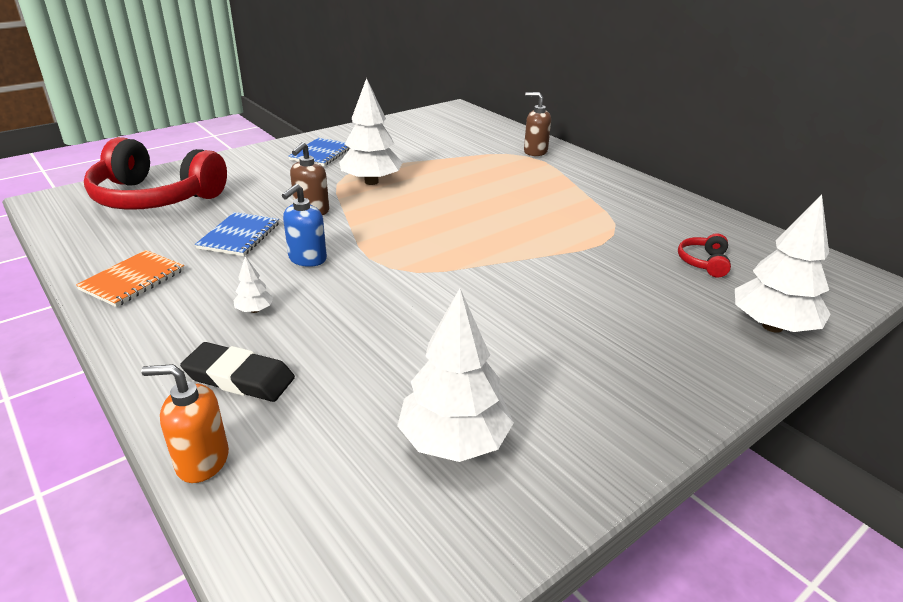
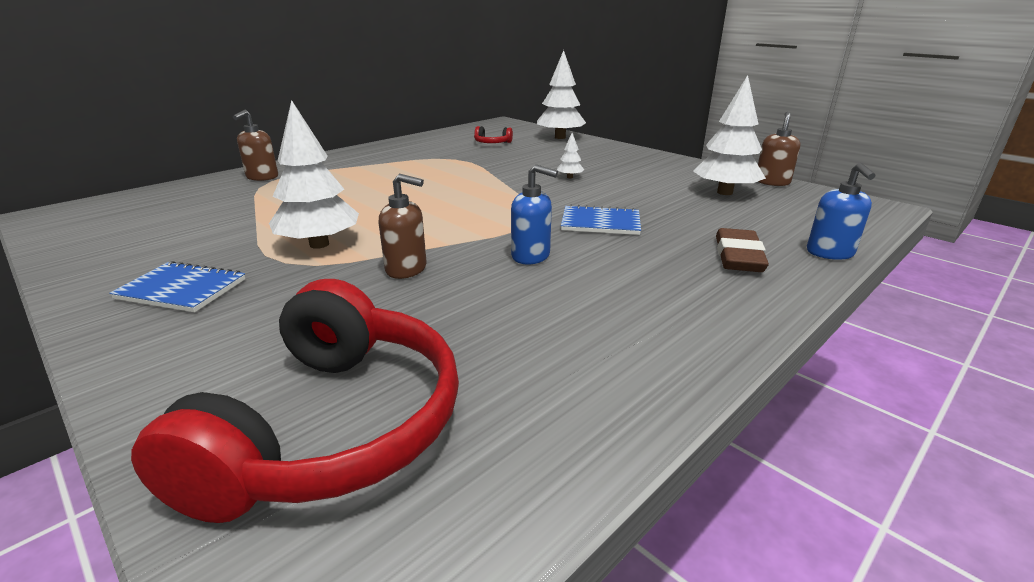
camera: 95 degrees left, 5 degrees down
(133, 280) = (632, 357): orange notebook -> none
(202, 461) = (830, 253): orange soap dispenser -> blue soap dispenser
(239, 236) = (485, 305): blue notebook -> blue notebook (600, 223)
(239, 378) = (738, 256): black eraser -> brown eraser
(255, 310) = (641, 266): white tree -> white tree (569, 177)
(506, 533) = (772, 182): none -> brown soap dispenser

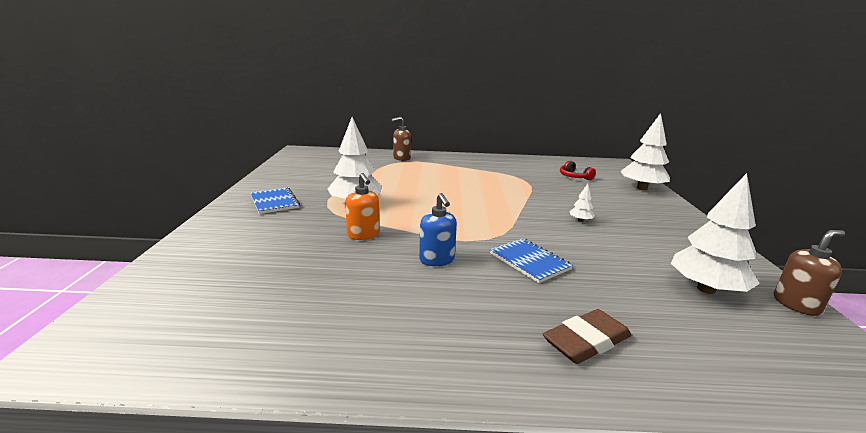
camera: 45 degrees right, 5 degrees down
(333, 427) = (202, 288): red headphones -> none
(407, 269) = (363, 235): brown soap dispenser -> orange soap dispenser
(830, 253) = (696, 394): blue soap dispenser -> none

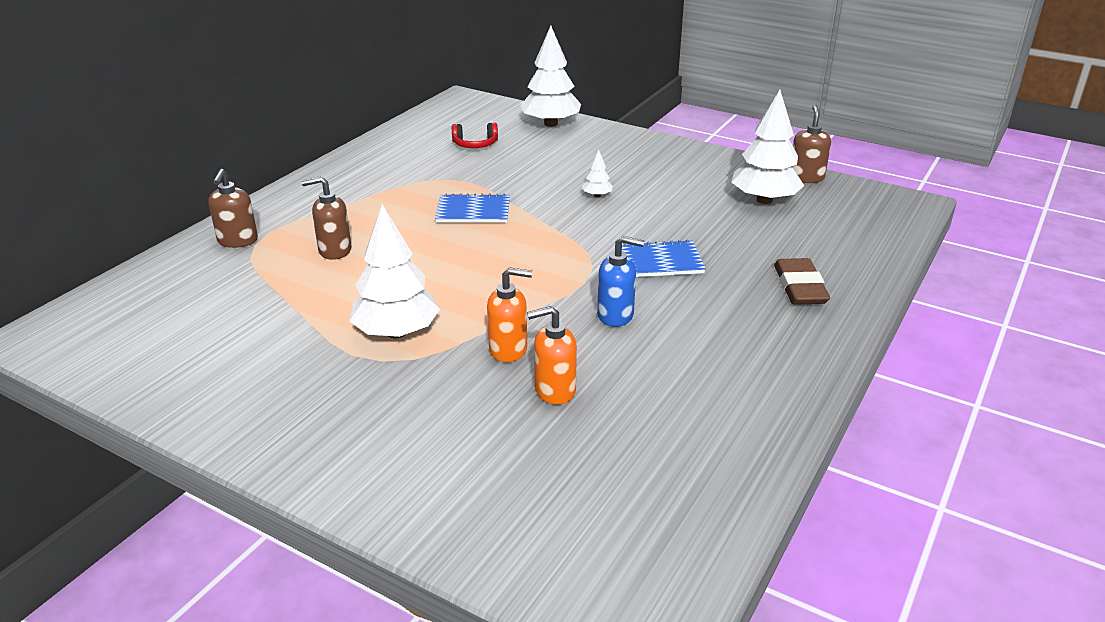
camera: 60 degrees left, 10 degrees up
(274, 202) = (308, 408): blue notebook -> blue notebook (473, 211)
(329, 258) = (554, 390): none -> orange soap dispenser
(416, 175) = (334, 250): none -> brown soap dispenser

